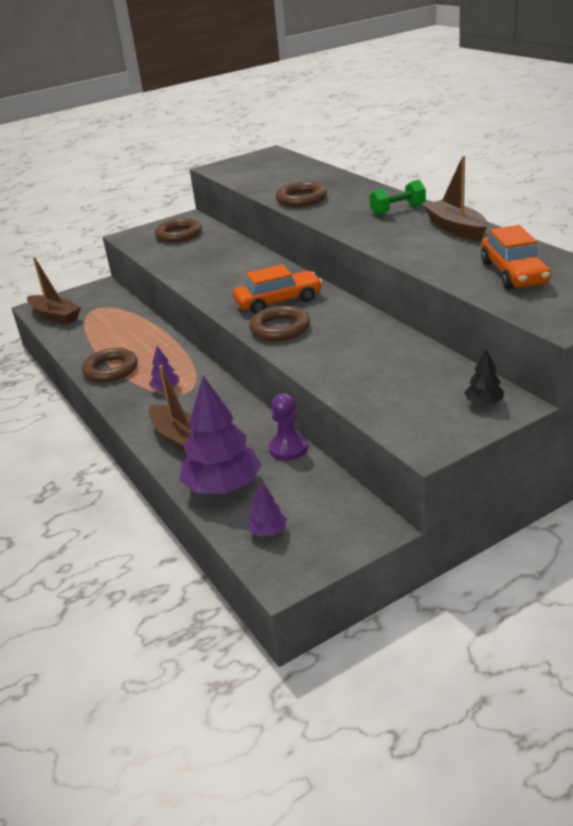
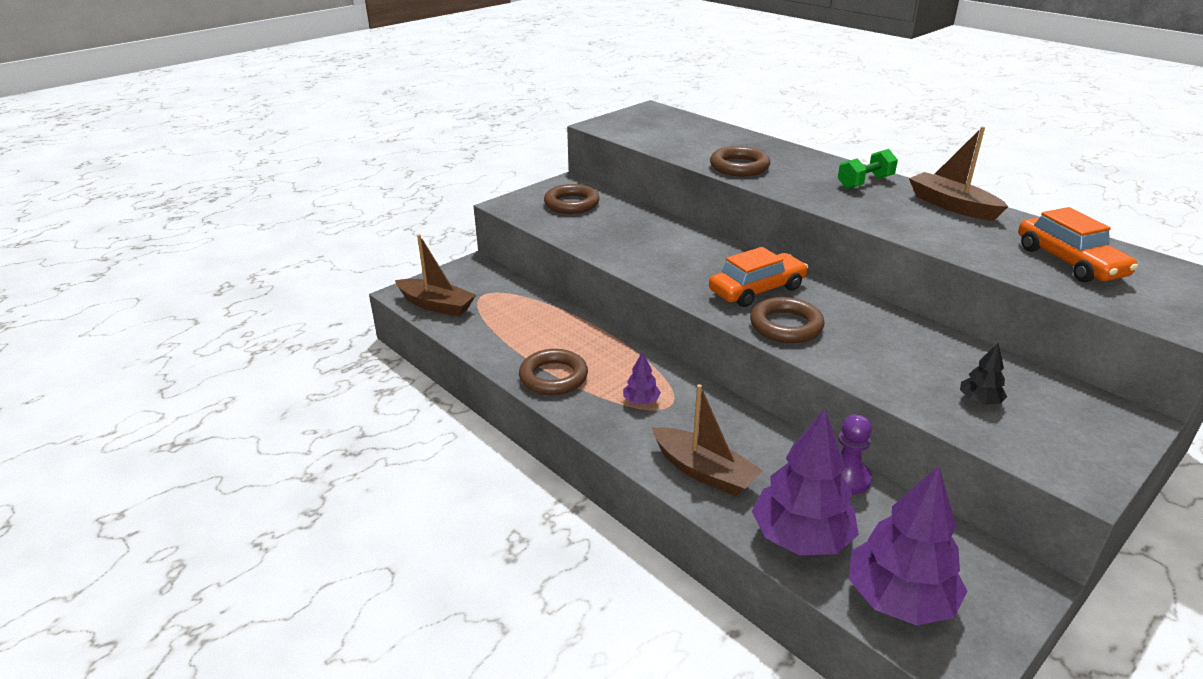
camera: 15 degrees left, 0 degrees up
(268, 531) = (899, 599): purple tree -> purple tree, size x2.19
(484, 403) = (1100, 419): black tree -> black tree (979, 401)

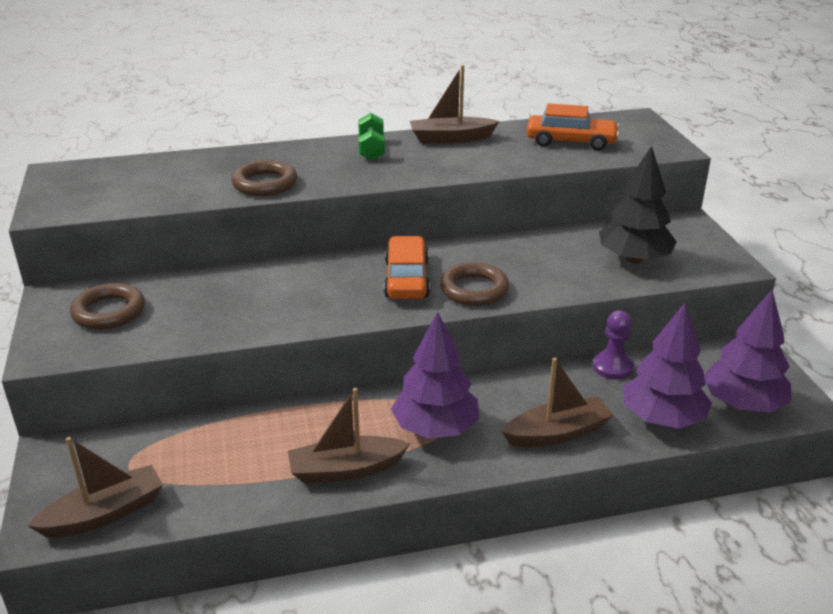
camera: 60 degrees left, 0 degrees up
(553, 377) = (345, 470): brown ring -> brown boat
(641, 401) = (435, 428): purple tree -> purple tree, size x2.19
(979, 401) = (634, 259): black tree -> black tree, size x2.19

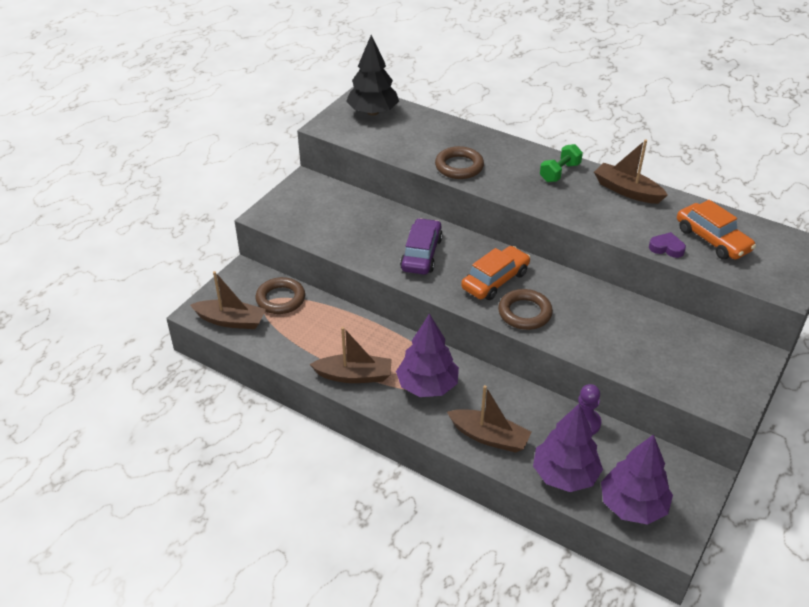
camera: 45 degrees right, 10 degrees up
(109, 312) = (319, 207): brown ring -> brown ring (280, 299)
(298, 295) = (421, 254): none -> purple car
(345, 470) = (354, 375): brown boat -> brown boat turned 150 degrees clockwise
(549, 162) = (666, 248): none -> purple heart
(634, 259) = (665, 358): black tree -> black tree (373, 112)

